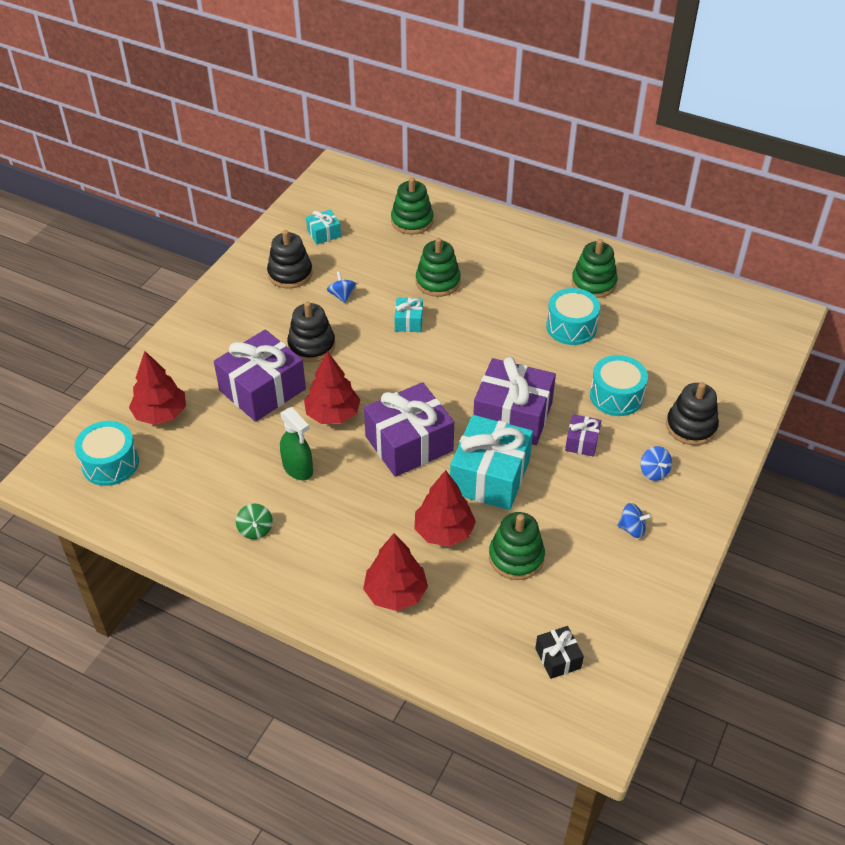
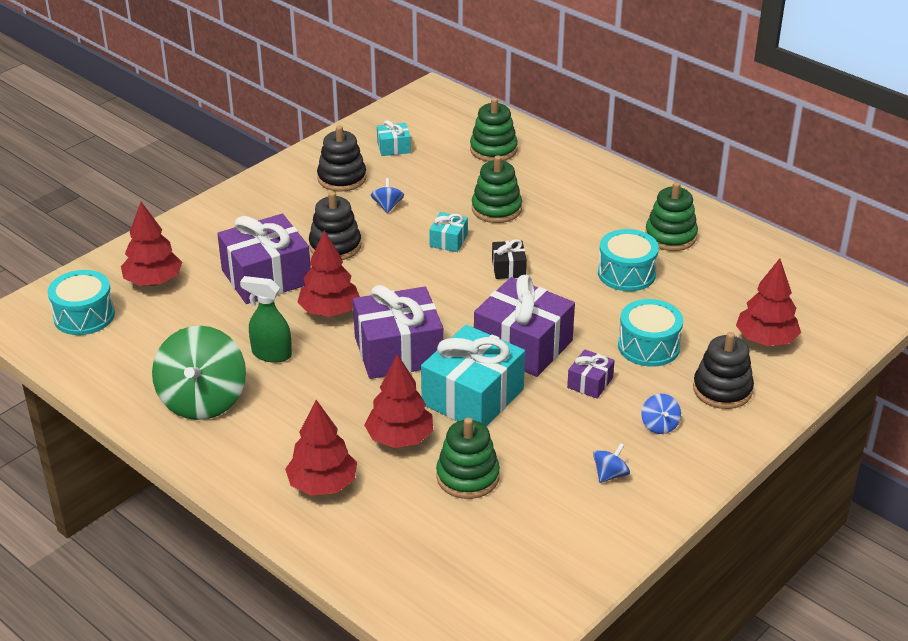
camera: 15 degrees right, 10 degrees down
(255, 529) = (203, 400): green spinning top -> green spinning top, size x2.35
(298, 469) = (271, 354): green spray bottle -> green spray bottle turned 135 degrees clockwise
(558, 658) = (471, 579): black gift -> black gift (508, 268)
(632, 529) = (610, 474): blue spinning top -> blue spinning top turned 75 degrees counterclockwise
(707, 371) = (765, 340): none -> red tree

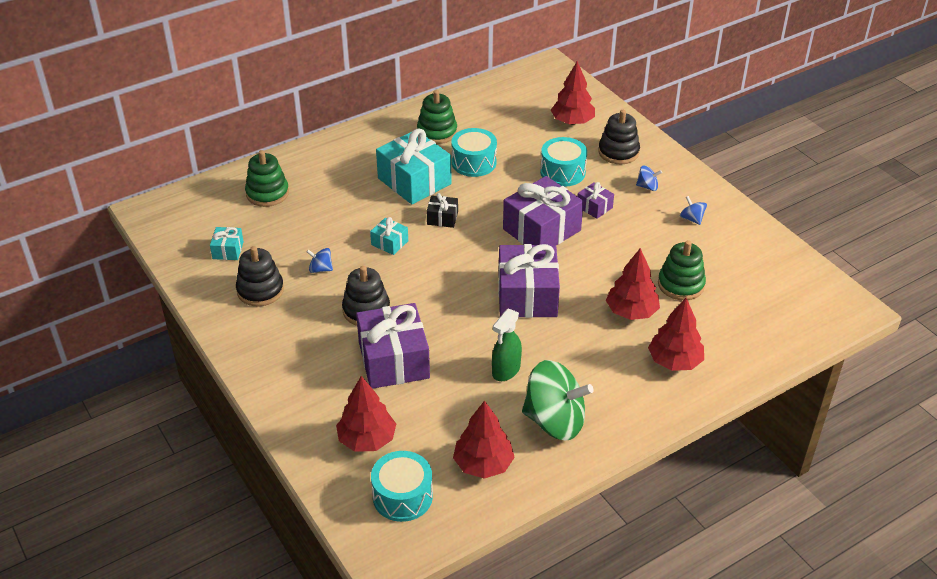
camera: 75 degrees left, 5 degrees up
(329, 311) = (459, 327): red tree -> red tree (483, 464)
(472, 397) = (594, 266): turquoise gift -> turquoise gift (414, 181)
(496, 209) = (357, 209): green stacking toy -> none

